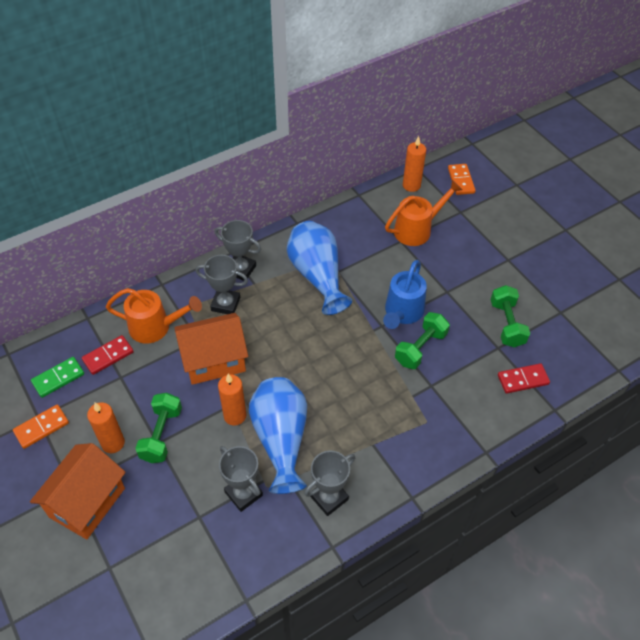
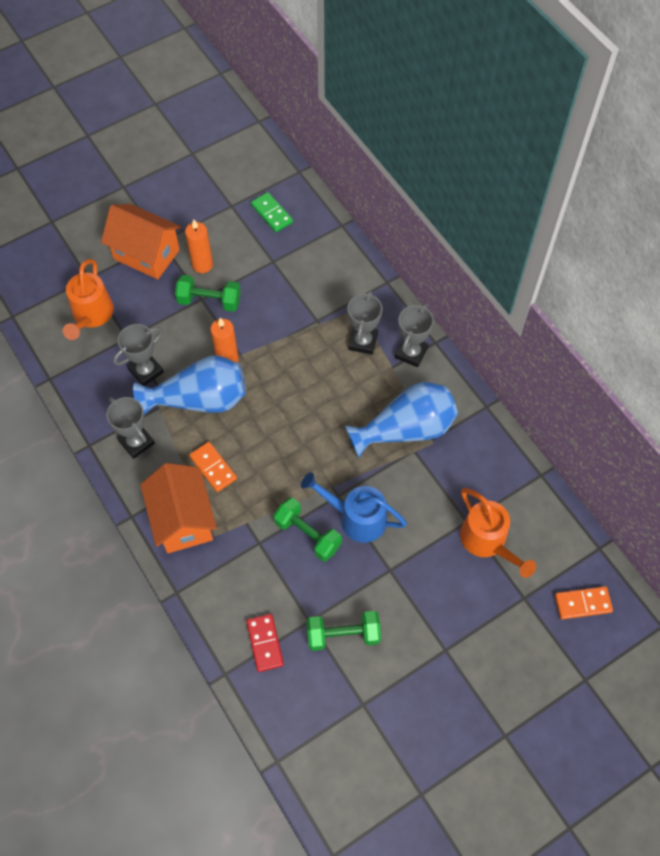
camera: 90 degrees right, 10 degrees up
(41, 427) = (220, 210): orange domino -> orange domino (213, 468)
(108, 356) = (296, 248): red domino -> none
(156, 327) = (331, 283): orange watering can -> orange watering can (91, 316)
(214, 361) = (291, 337): orange house -> orange house (183, 520)
(411, 185) = (565, 539): orange candle -> none

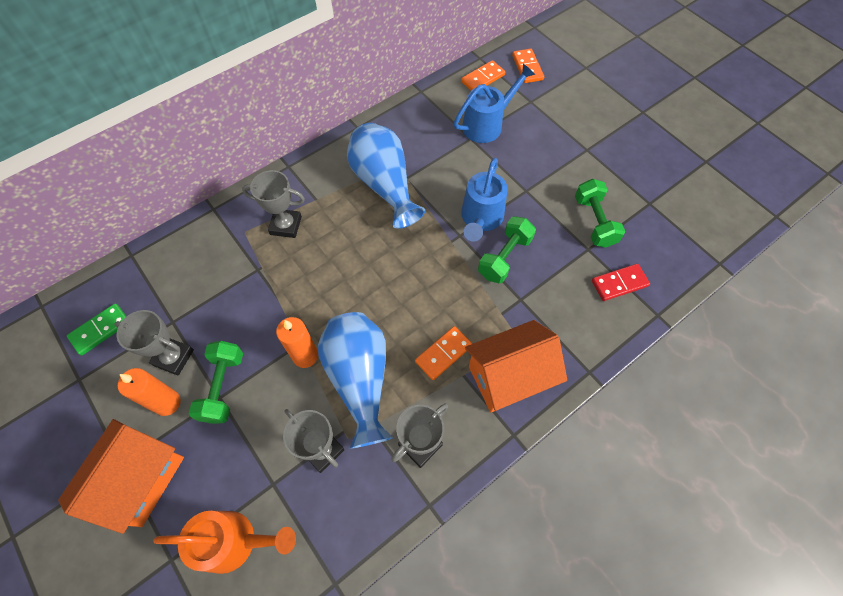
camera: 95 degrees left, 0 degrees up
(411, 353) = (300, 184): grey trophy -> grey trophy (173, 357)
(488, 542) = (487, 124): orange watering can -> blue watering can
(562, 547) = (483, 78): none -> orange domino

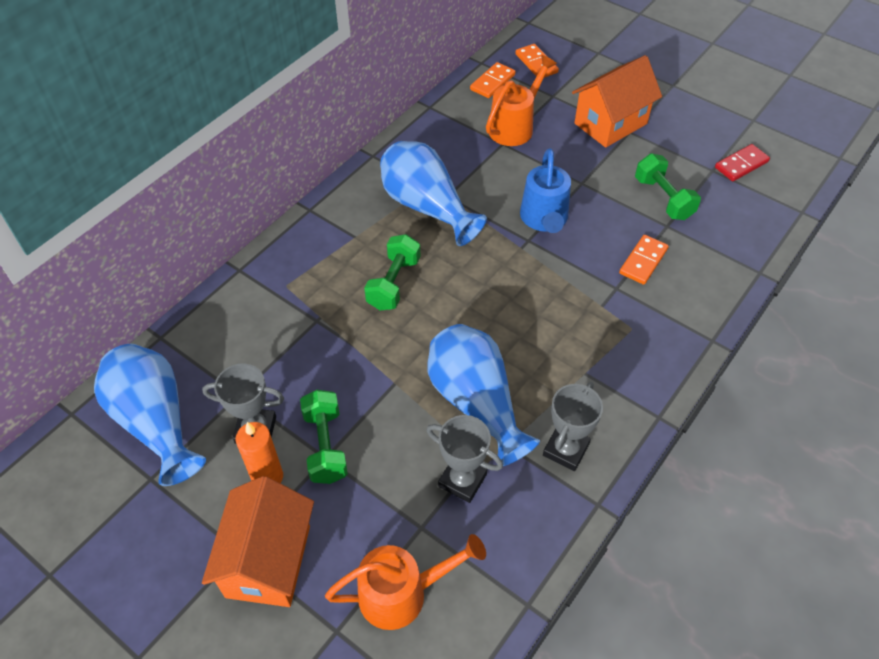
camera: 15 degrees left, 10 degrees down
(100, 330) = (156, 422): green domino -> blue vase
(286, 225) = (331, 269): grey trophy -> none
(305, 356) = (406, 394): orange candle -> none
(443, 354) = (556, 357): orange domino -> orange domino (643, 261)
(487, 124) = (515, 126): blue watering can -> orange watering can
(504, 257) = (584, 251): green dumbbell -> green dumbbell (394, 283)
(508, 377) = (632, 364): orange house -> orange house (610, 123)
(619, 283) = (710, 251): red domino -> red domino (741, 164)

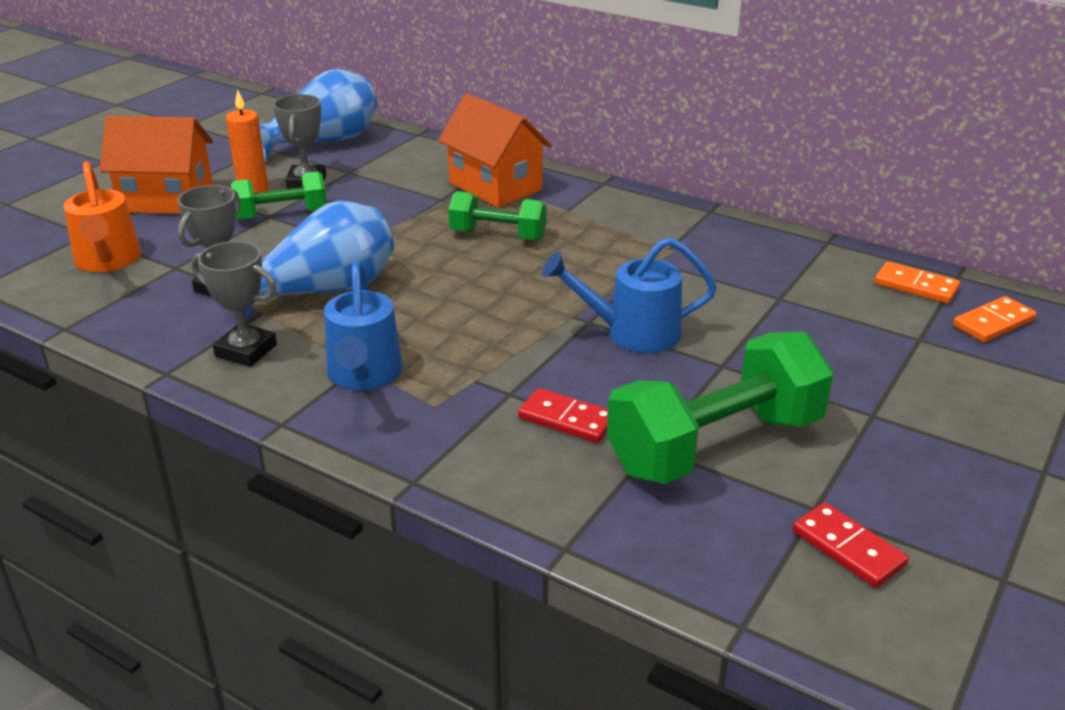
camera: 85 degrees right, 20 degrees down
(426, 207) = (629, 249): blue vase -> none
(515, 126) = (823, 307): orange watering can -> none
(599, 369) = (364, 376): none -> blue watering can
(610, 123) = (881, 395): orange house -> orange house (495, 187)
(643, 261) = (567, 419): orange domino -> red domino
(663, 198) = (716, 445): green dumbbell -> green dumbbell, size x1.76

